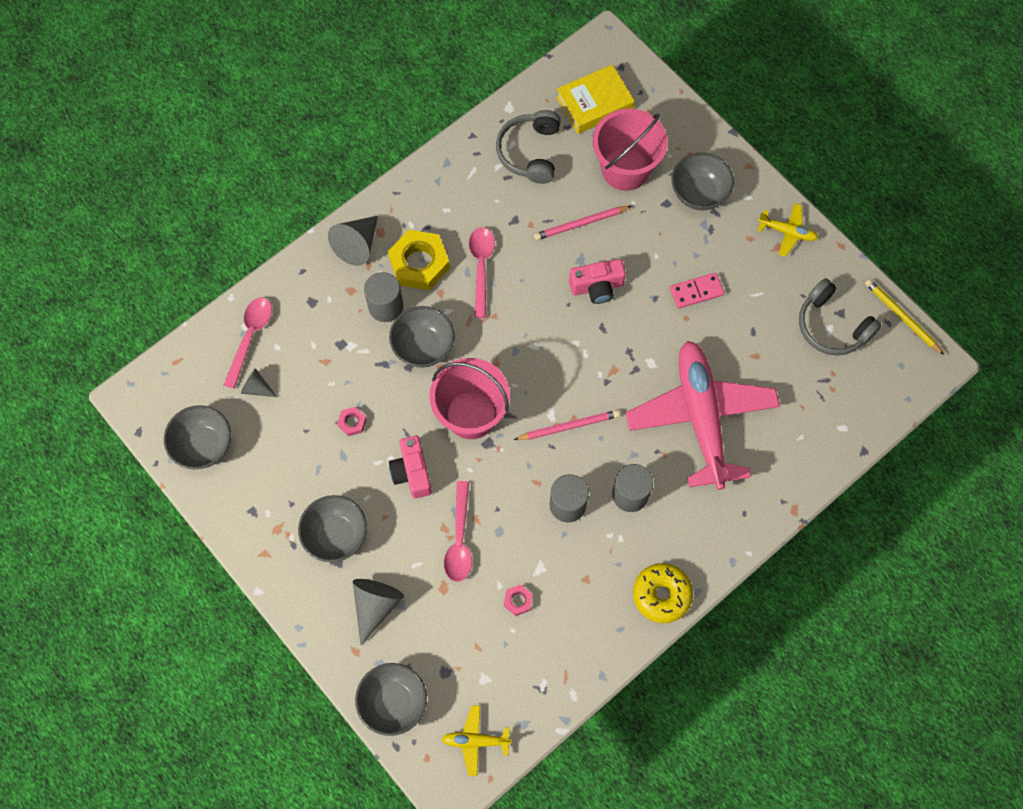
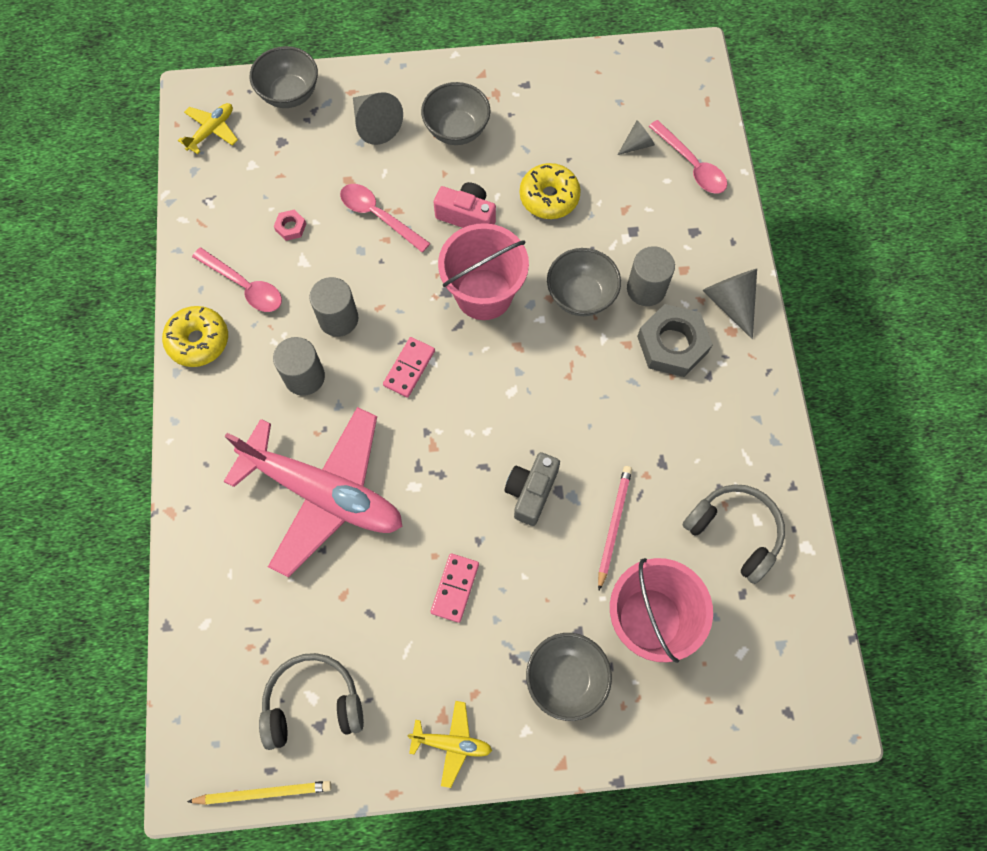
camera: 125 degrees right, 0 degrees up
(203, 446) = (611, 80): grey bowl -> none
(352, 422) = (549, 197): pink nut -> yellow donut
(419, 263) = (672, 344): yellow nut -> grey nut
(481, 267) = (629, 397): pink spoon -> pink spoon (244, 286)
(568, 426) = (409, 368): pink pencil -> pink domino
(594, 103) = (755, 645): yellow book -> none
(597, 287) = (531, 492): pink camera -> grey camera
(787, 232) = (452, 743): yellow plane -> yellow plane turned 135 degrees counterclockwise

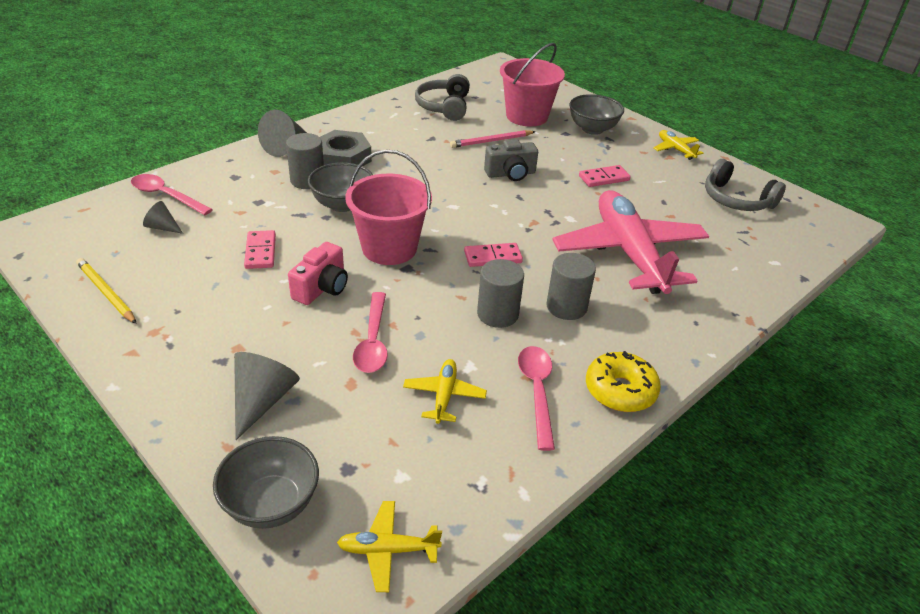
camera: 130 degrees left, 30 degrees down
(263, 792) = (798, 196): yellow pencil -> yellow pencil (106, 293)
(291, 227) = (444, 396): pink nut -> yellow plane
(456, 130) = (224, 337): grey bowl -> none
(467, 216) = (322, 288): pink camera -> pink camera turned 135 degrees counterclockwise
(549, 197) = (260, 252): yellow donut -> pink domino
(691, 165) = (166, 196): pink spoon -> pink spoon turned 75 degrees counterclockwise

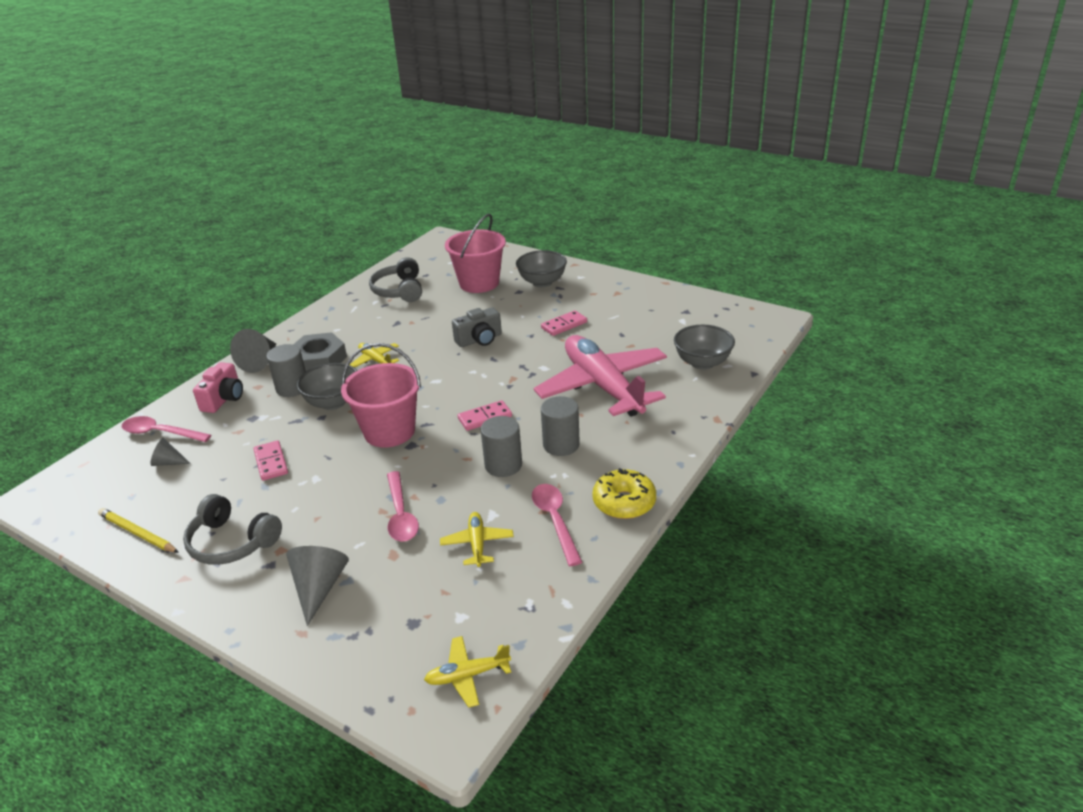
camera: 10 degrees left, 5 degrees down
(271, 504) = (357, 667): grey bowl -> grey bowl (702, 363)
(322, 288) = (339, 480): pink camera -> pink camera (224, 399)
(491, 141) = (453, 313): pink pencil -> none
(675, 149) = (620, 285): yellow plane -> yellow plane (375, 360)
(736, 199) = (683, 318): grey headphones -> grey headphones (232, 542)

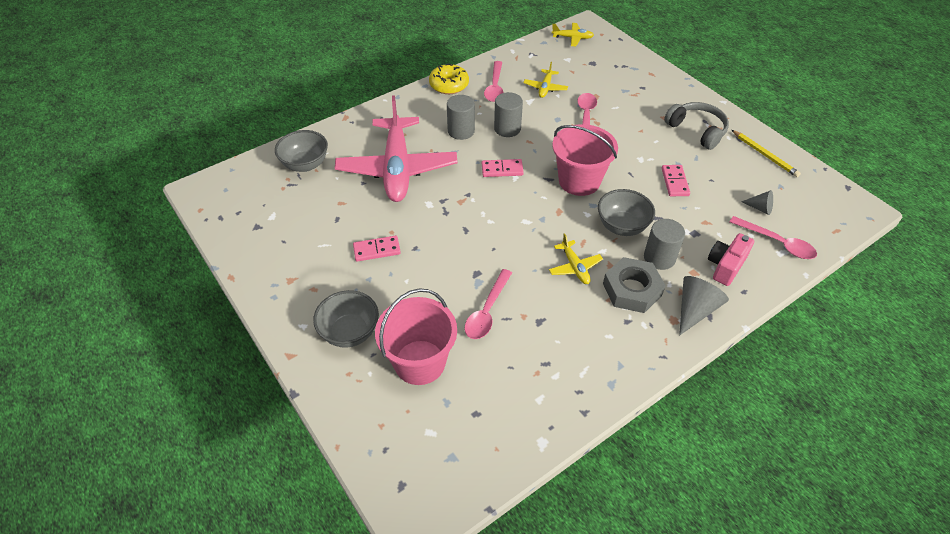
camera: 160 degrees left, 15 degrees up
(319, 588) = (641, 91): grey cone -> none
(399, 290) = (520, 388): grey headphones -> none
(443, 317) = (487, 311): none -> pink spoon
(479, 340) = (466, 259): grey camera -> none

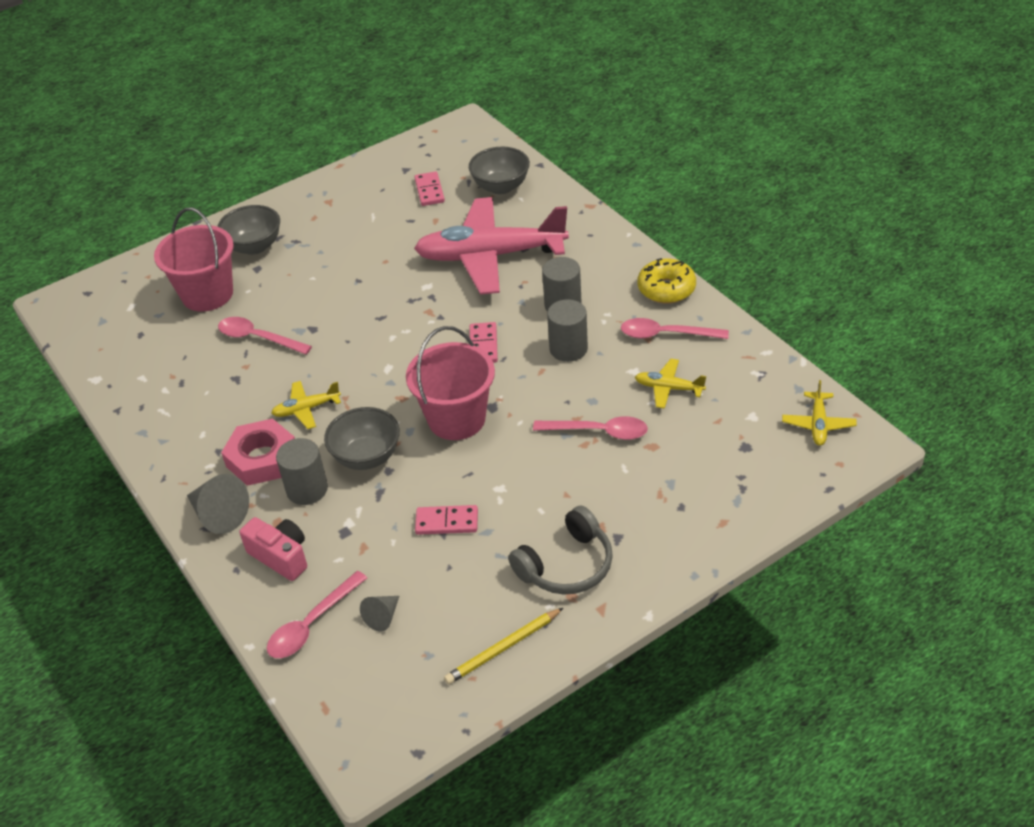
camera: 95 degrees right, 5 degrees down
(377, 250) = (359, 253): pink domino -> pink domino (429, 191)
(632, 289) = (262, 458): grey nut -> pink nut

